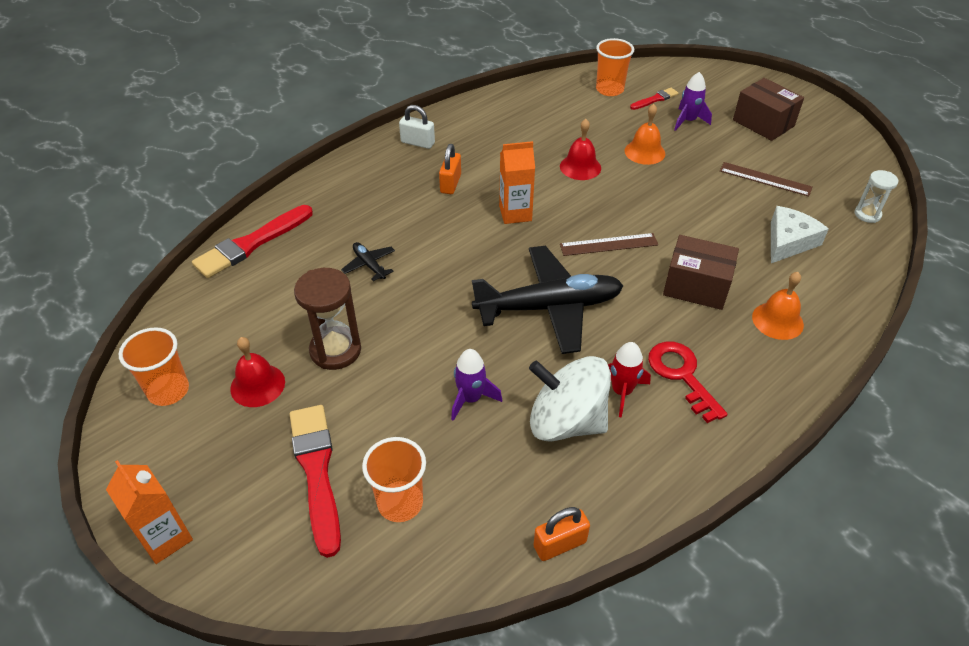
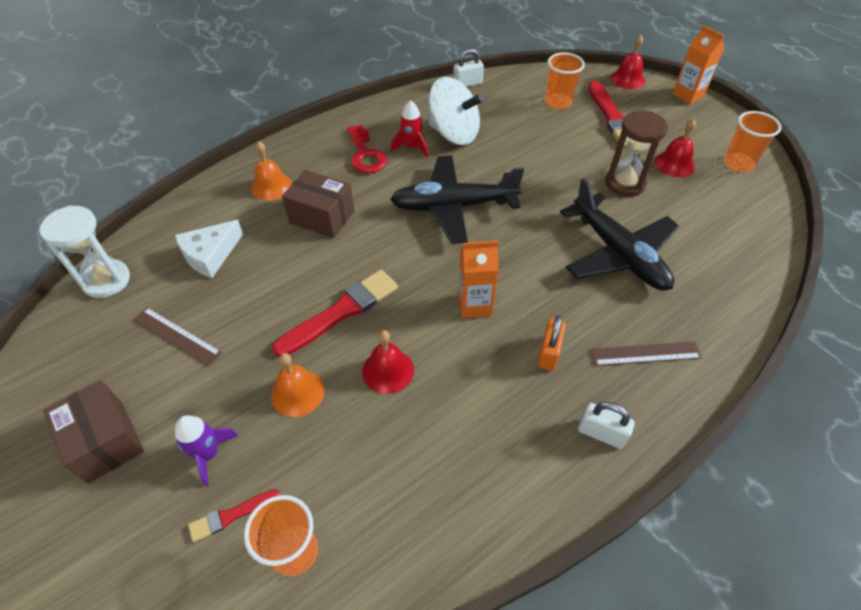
camera: 175 degrees left, 5 degrees up
(251, 244) = (746, 284): red brush -> red brush (341, 312)
(258, 579) = (627, 79): none -> red bell
(369, 265) = (618, 254): black plane -> black plane, size x2.40
(471, 398) = (518, 149): purple rocket -> none
(560, 544) = (467, 84): orange padlock -> white padlock
(608, 245) = (385, 261): brown ruler -> brown ruler (645, 353)
(867, 214) = (106, 280): white hourglass -> white hourglass, size x1.70

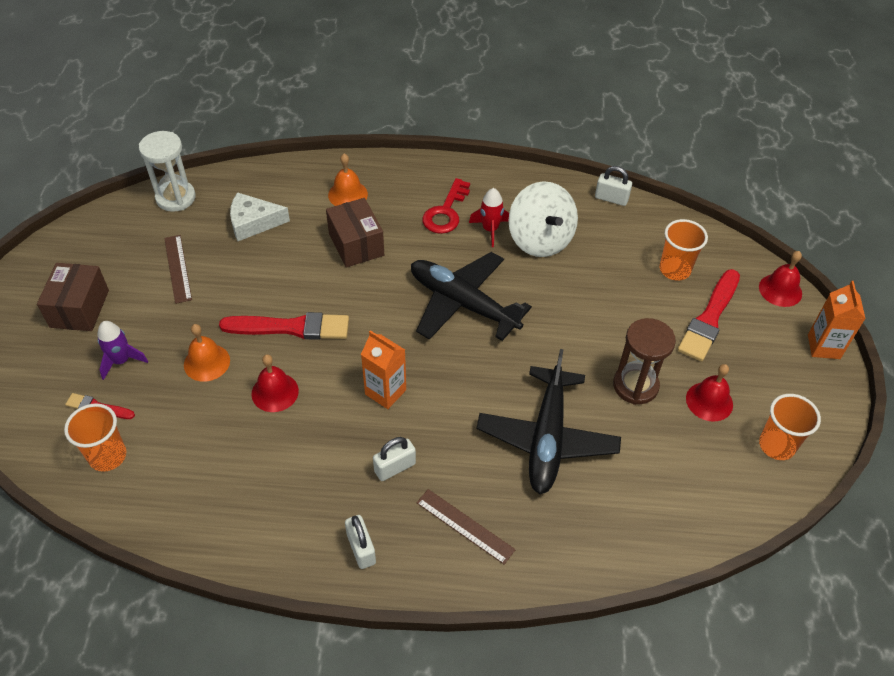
camera: 40 degrees right, 0 degrees up
(549, 353) = (395, 467): orange padlock -> white padlock

